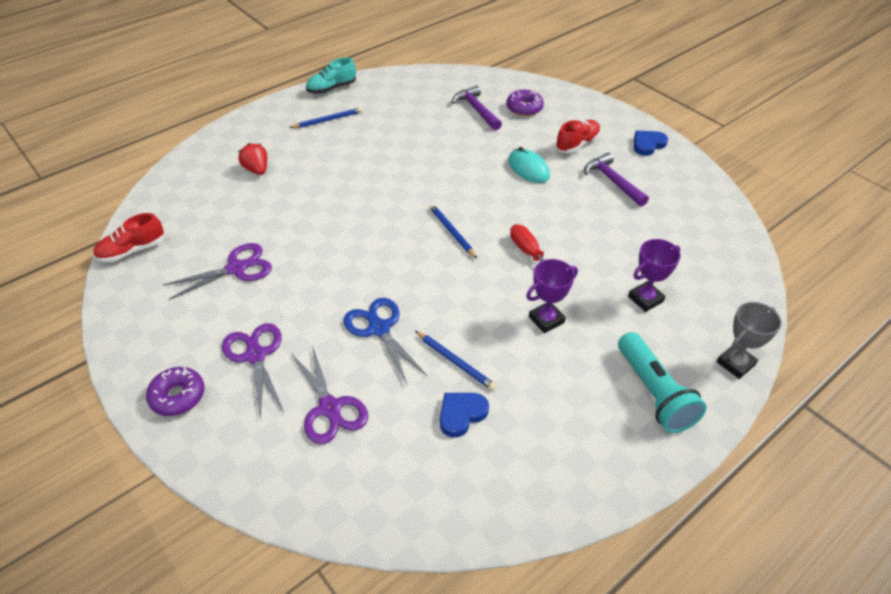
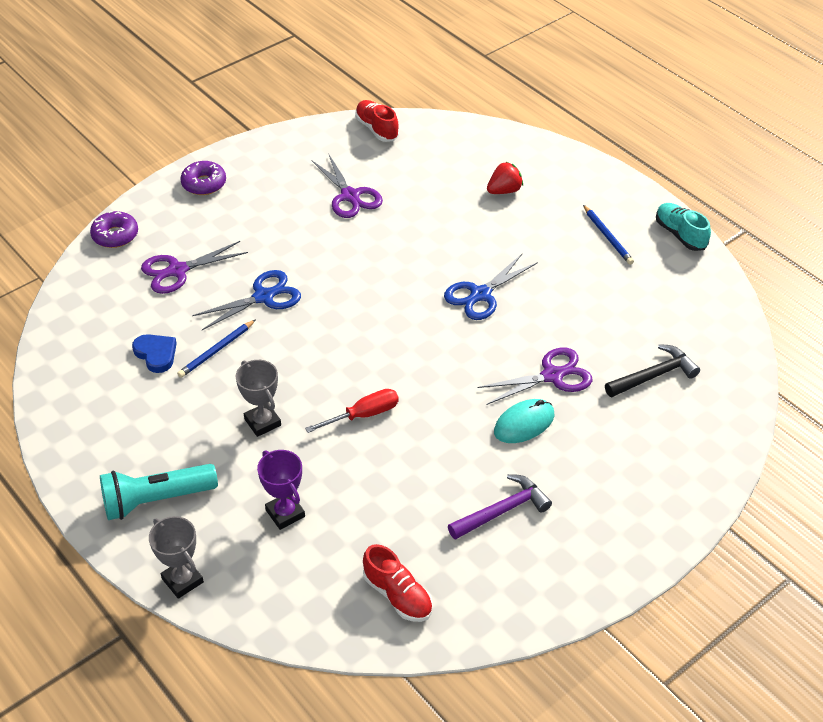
camera: 90 degrees right, 0 degrees up
(256, 356) = (241, 221): purple scissors -> purple scissors (552, 376)
(388, 186) = (481, 294): none -> blue scissors
(451, 232) = (401, 349): blue pencil -> none
(476, 110) = (654, 376): purple hammer -> black hammer
(524, 108) = (666, 427): purple donut -> purple donut (115, 235)
(546, 320) = (262, 422): purple trophy -> grey trophy
(577, 144) = (584, 480): red shoe -> red shoe (398, 595)
(648, 144) = (592, 565): blue heart -> none

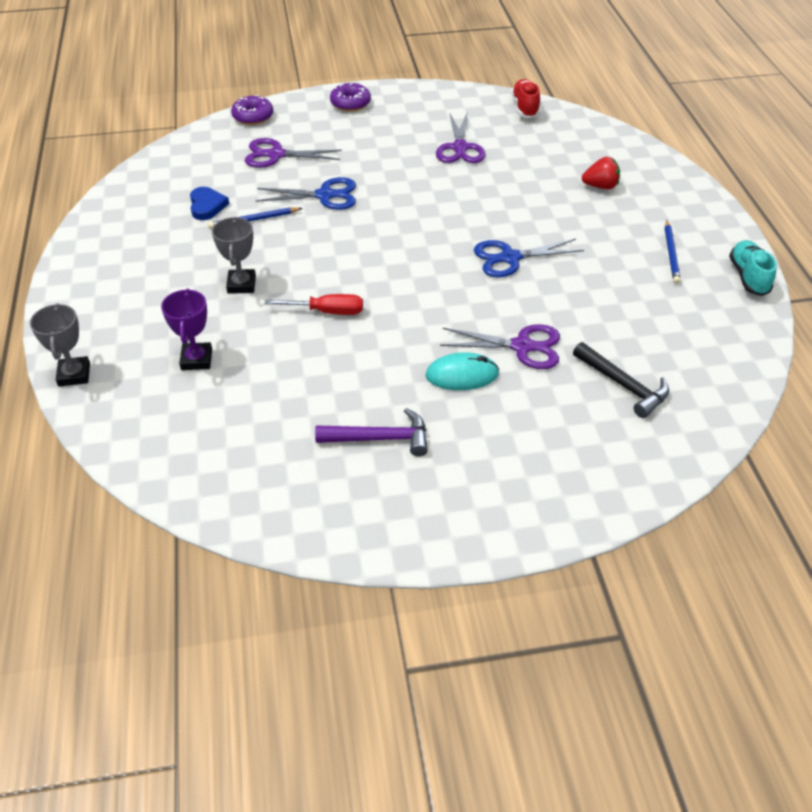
camera: 30 degrees right, 0 degrees up
(156, 500) = (110, 307): turquoise flashlight -> none
(398, 595) = (228, 466): red shoe -> none
(654, 376) = (623, 385): black hammer -> black hammer turned 45 degrees clockwise

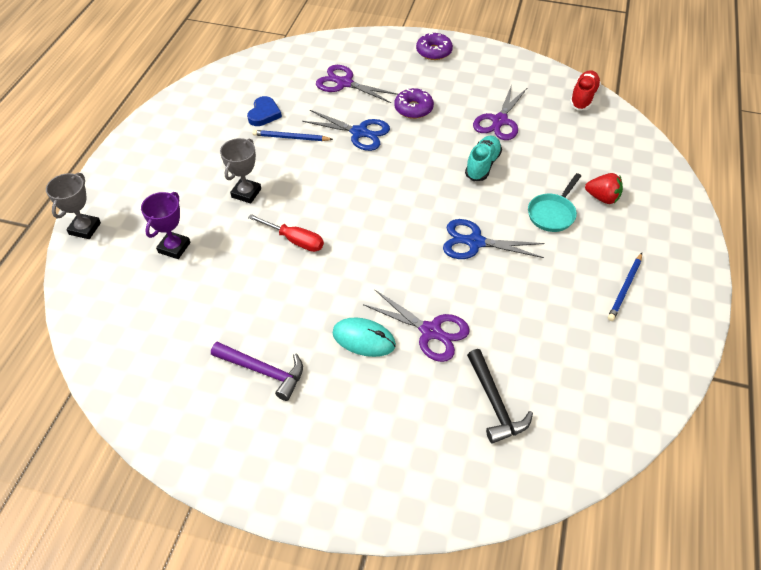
camera: 25 degrees right, 5 degrees up
(253, 116) = (348, 42): purple donut -> purple donut (413, 109)
(565, 212) = (552, 213): none -> turquoise pan
(748, 277) = (685, 338): turquoise shoe -> turquoise shoe (482, 165)

